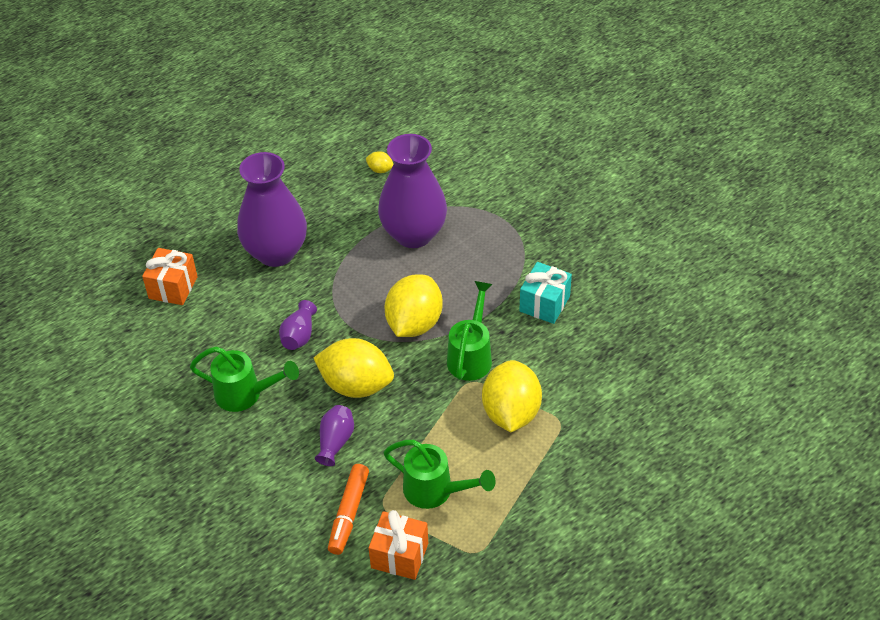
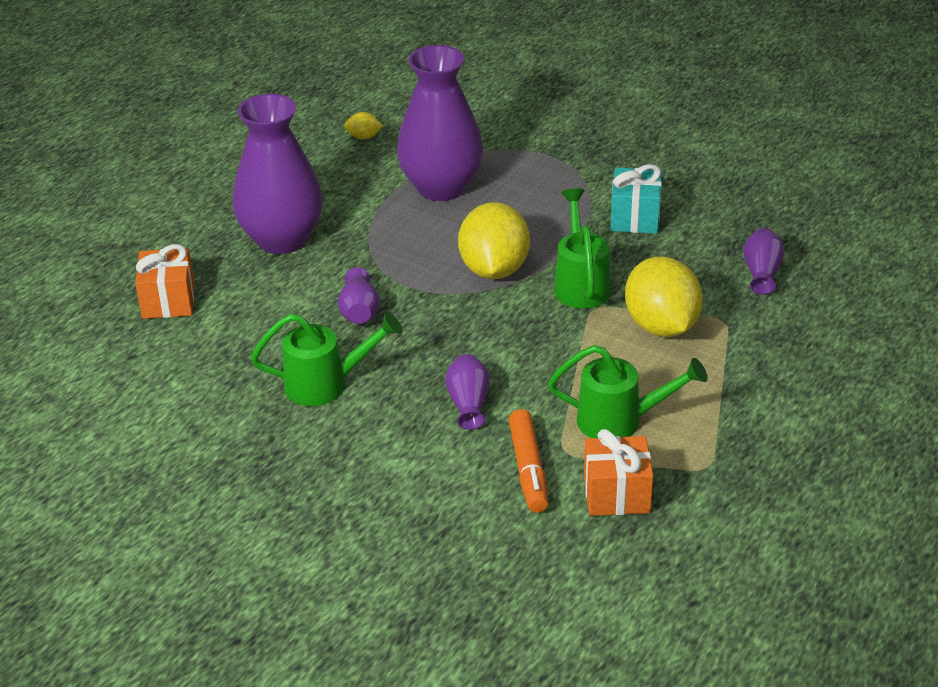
camera: 20 degrees left, 10 degrees down
(356, 385) = (460, 343): yellow lemon -> none
(614, 385) = (761, 273): none -> purple vase

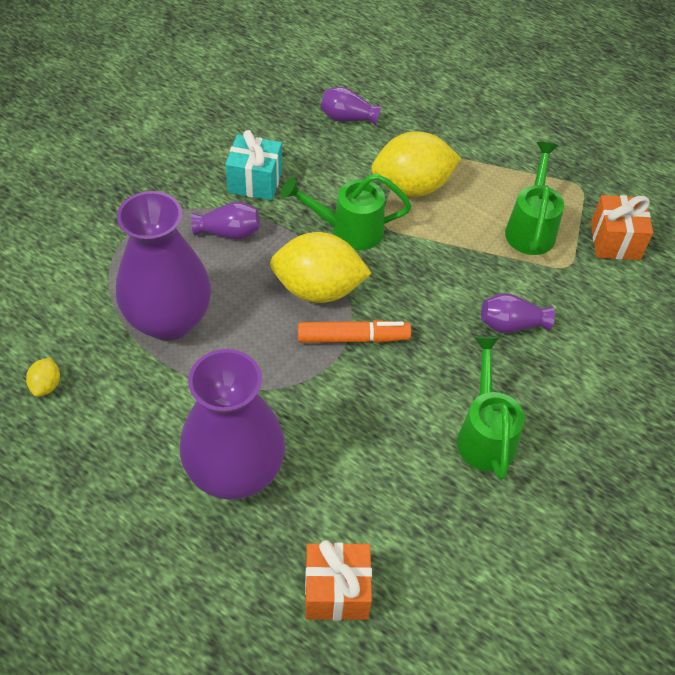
camera: 90 degrees left, 15 degrees up
(359, 312) = (373, 402): purple vase -> purple vase (229, 232)
(528, 469) = (591, 291): orange marker -> orange marker (352, 338)

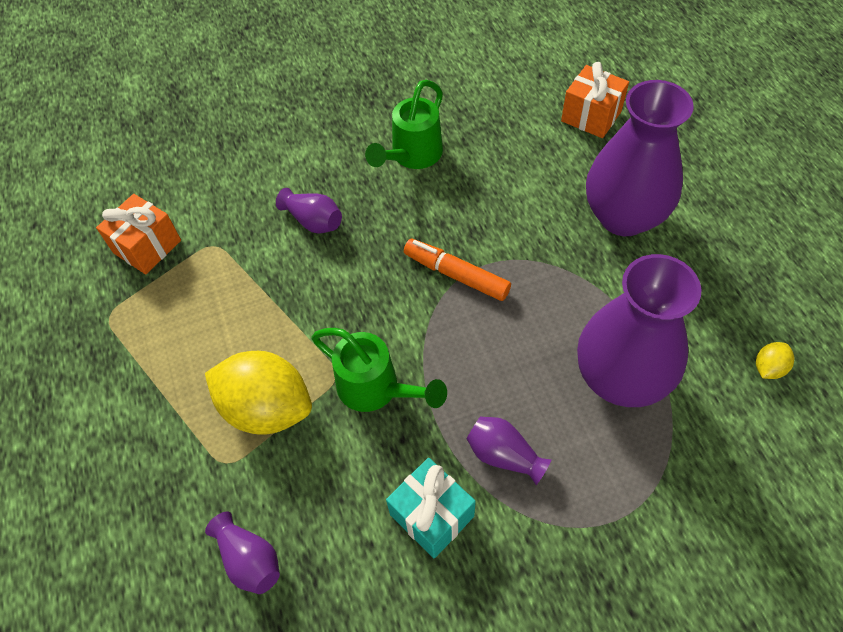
camera: 140 degrees left, 5 degrees up
(318, 289) = (454, 337): yellow lemon -> none
(531, 228) = (203, 297): green watering can -> none

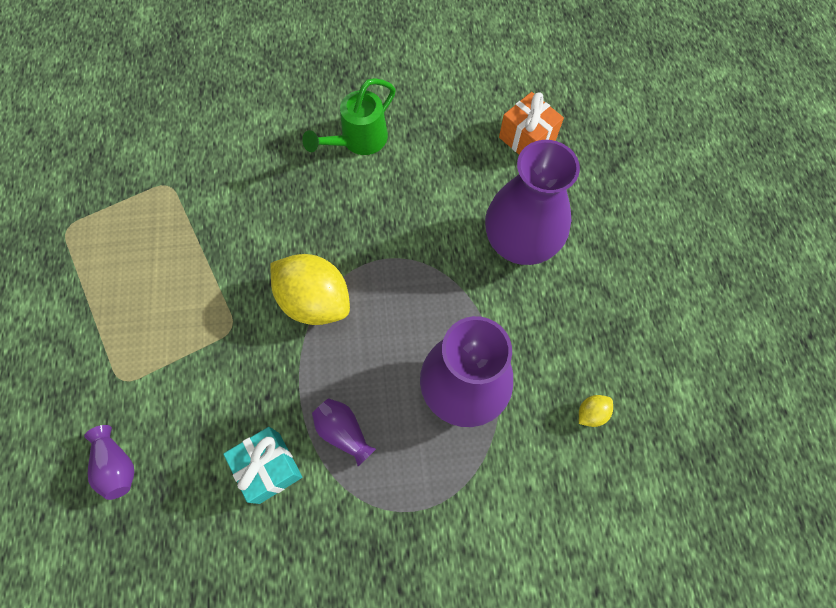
camera: 10 degrees right, 10 degrees up
(147, 247) = (114, 173): orange gift -> none
(267, 408) = (168, 342): yellow lemon -> yellow lemon (315, 301)
(313, 221) = (256, 183): purple vase -> none
(376, 389) = (260, 348): green watering can -> none
(456, 275) = (359, 262): orange marker -> none

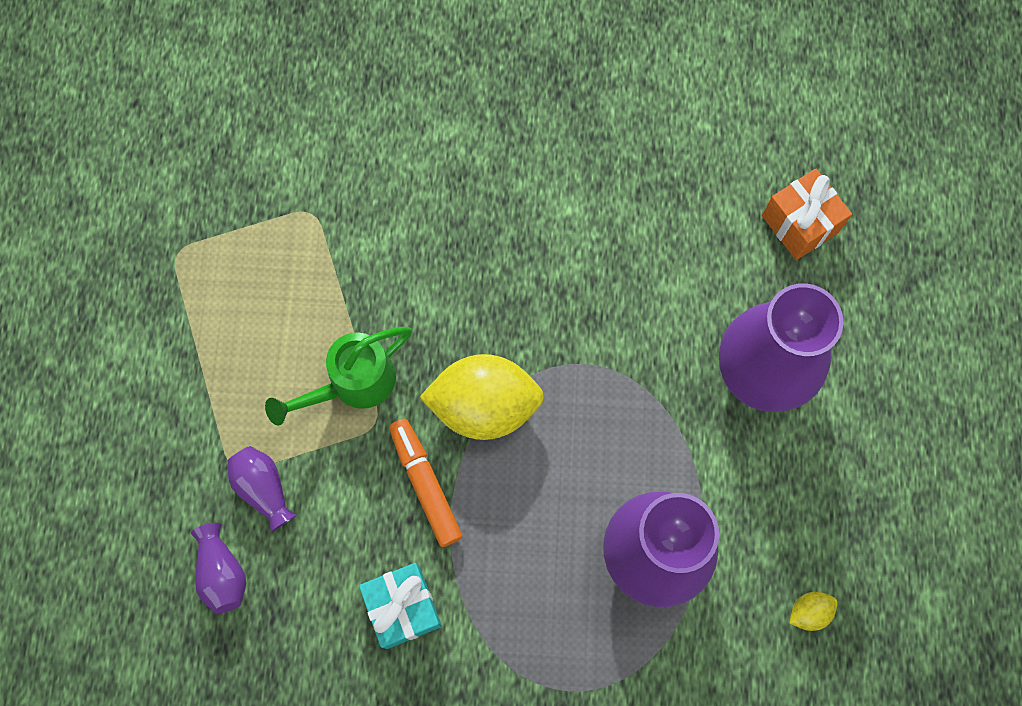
camera: 10 degrees right, 5 degrees up
(276, 367) = (425, 484): none -> orange marker
(315, 301) = (484, 406): yellow lemon -> yellow lemon turned 45 degrees counterclockwise
(343, 432) = (498, 580): purple vase -> purple vase (264, 488)
(358, 141) = (570, 189): green watering can -> green watering can (353, 384)

